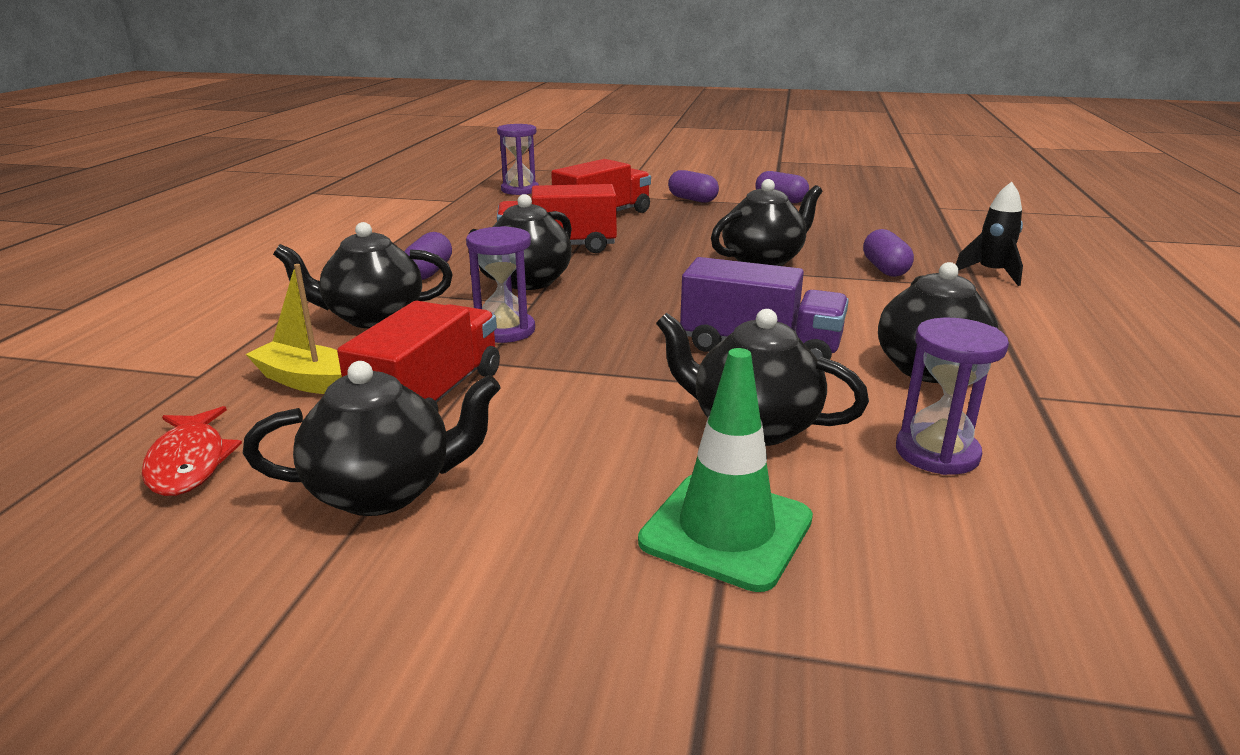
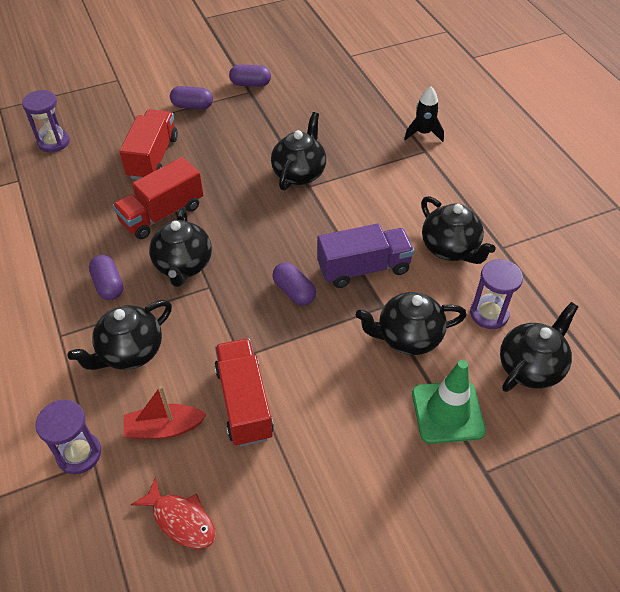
camera: 35 degrees left, 25 degrees up
(308, 381) = (164, 428): yellow boat -> red boat
(384, 491) = (295, 477): black teapot -> black teapot (530, 367)
(505, 330) = (221, 323): purple hourglass -> purple hourglass (79, 454)
(885, 269) = (369, 153): purple capsule -> purple capsule (294, 291)

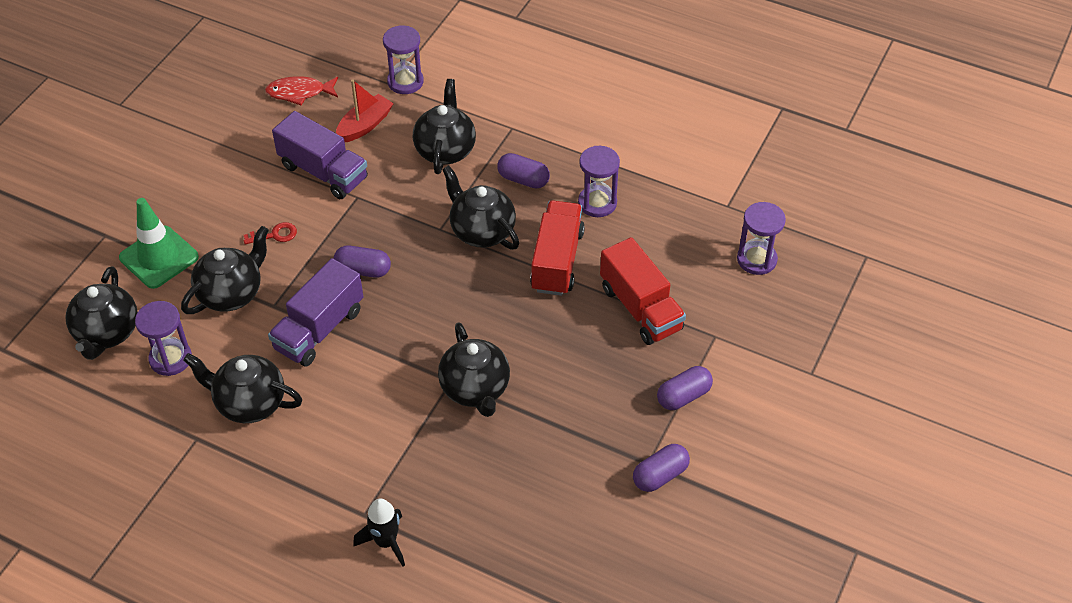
camera: 140 degrees right, 0 degrees up
(86, 234) = (597, 203): none -> purple hourglass
(244, 402) = (323, 172): red truck -> purple truck
(335, 367) = (275, 235): none -> red key

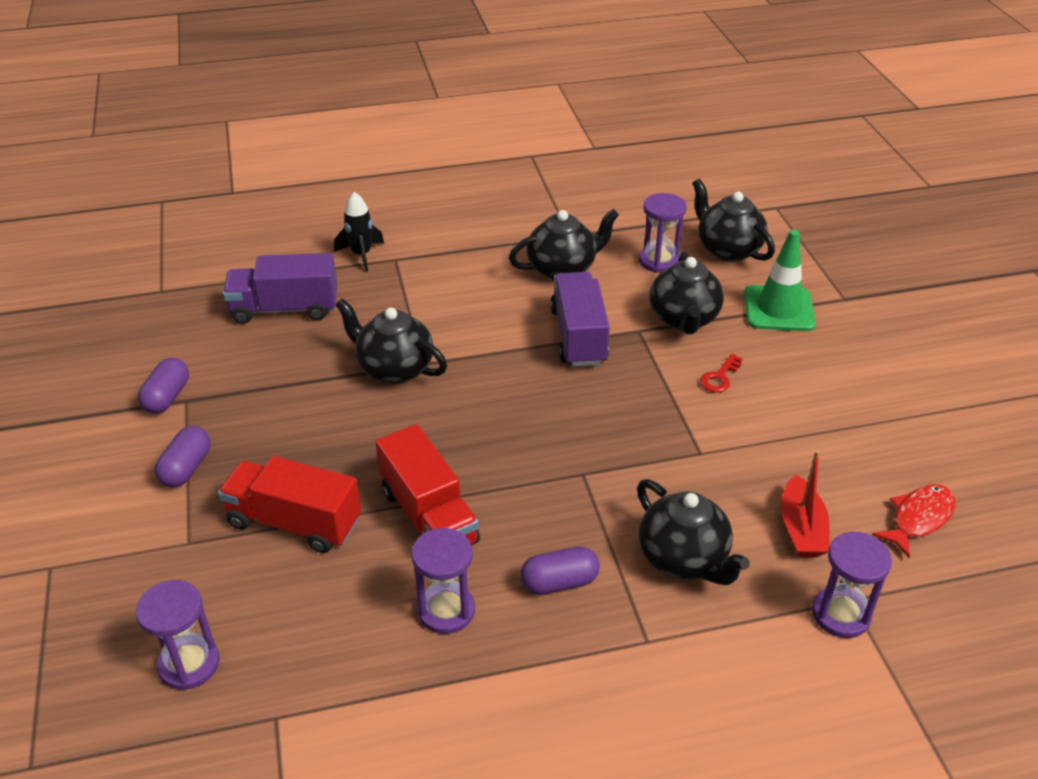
camera: 140 degrees right, 10 degrees down
(323, 172) = (765, 455): purple truck -> purple truck (285, 309)
(363, 270) = (604, 397): purple capsule -> none
(482, 231) = (539, 497): black teapot -> none

